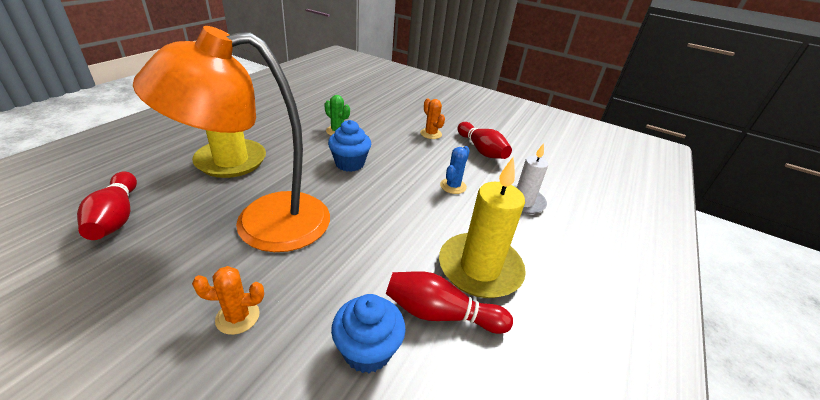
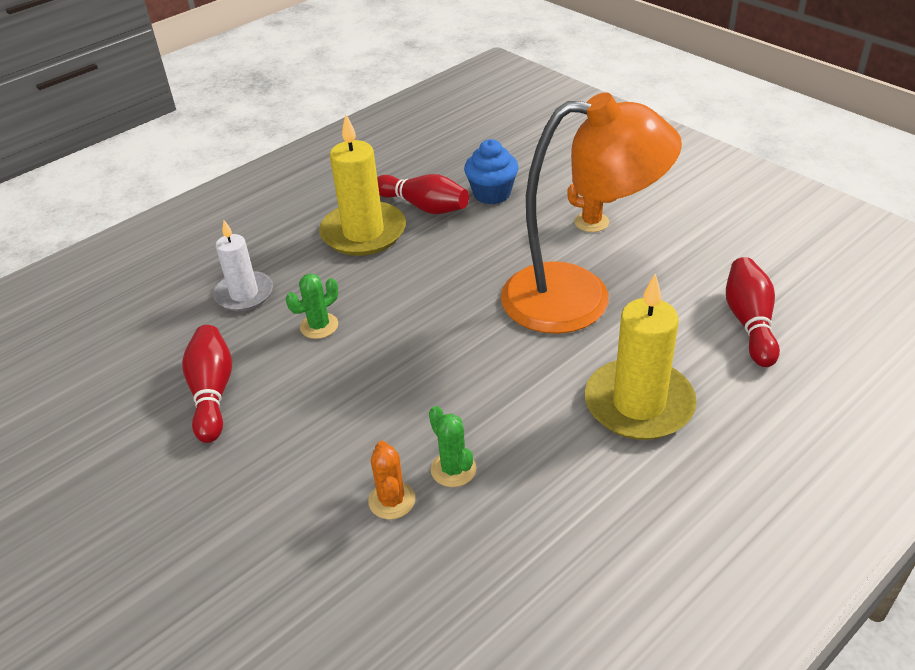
camera: 155 degrees left, 5 degrees up
(349, 163) = (453, 382): blue cupcake -> none
(431, 134) = (272, 445): orange cactus -> orange cactus (392, 500)
(453, 186) = (319, 326): blue cactus -> green cactus

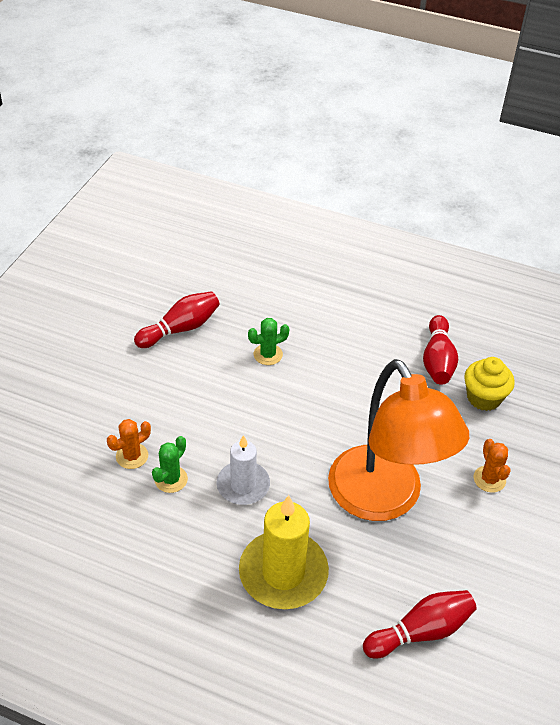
camera: 60 degrees right, 5 degrees up
(244, 294) = (278, 302): white candle -> white candle (243, 485)
(319, 326) = (268, 354): green cactus -> green cactus turned 45 degrees counterclockwise
(363, 232) = (382, 337): yellow candle -> none
(492, 194) = (484, 398): blue cupcake -> yellow cupcake

